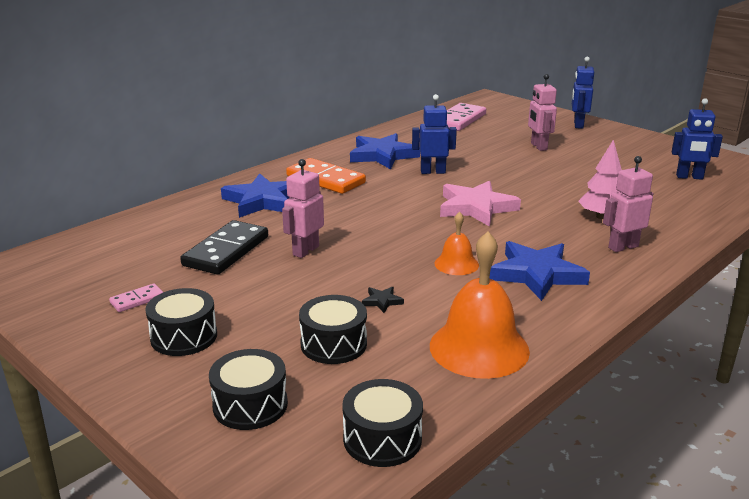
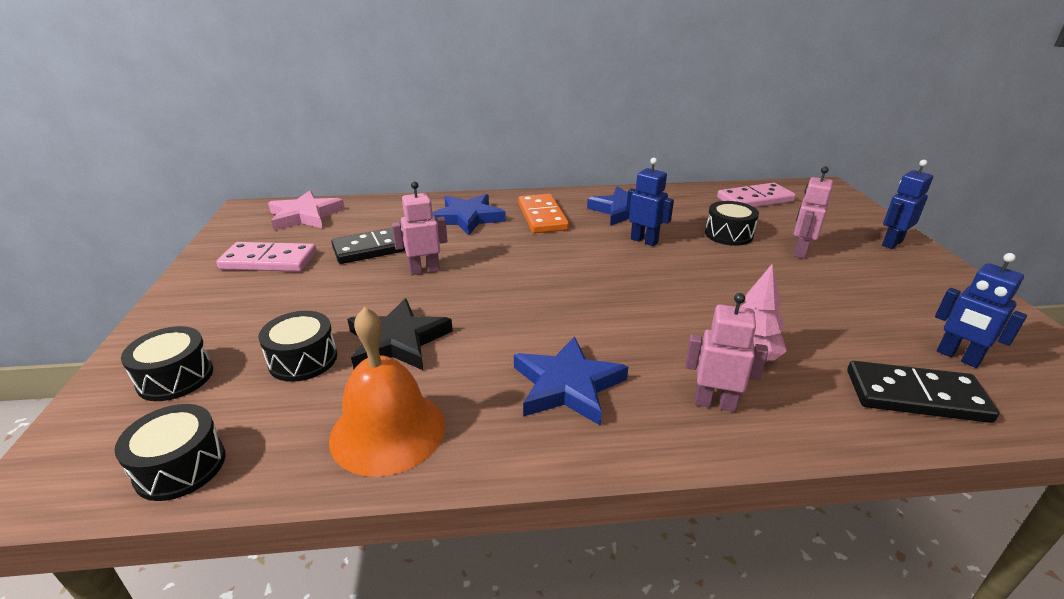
camera: 40 degrees right, 5 degrees up
(137, 300) = (269, 261): pink domino -> pink domino, size x2.08
(184, 337) = (241, 301): black drum -> black drum (728, 234)
(382, 301) = (398, 341): black star -> black star, size x2.44
(456, 264) = (513, 337): orange bell -> none
(476, 208) = (626, 290): pink star -> pink star (305, 216)
(698, 203) = (915, 396): none -> black domino

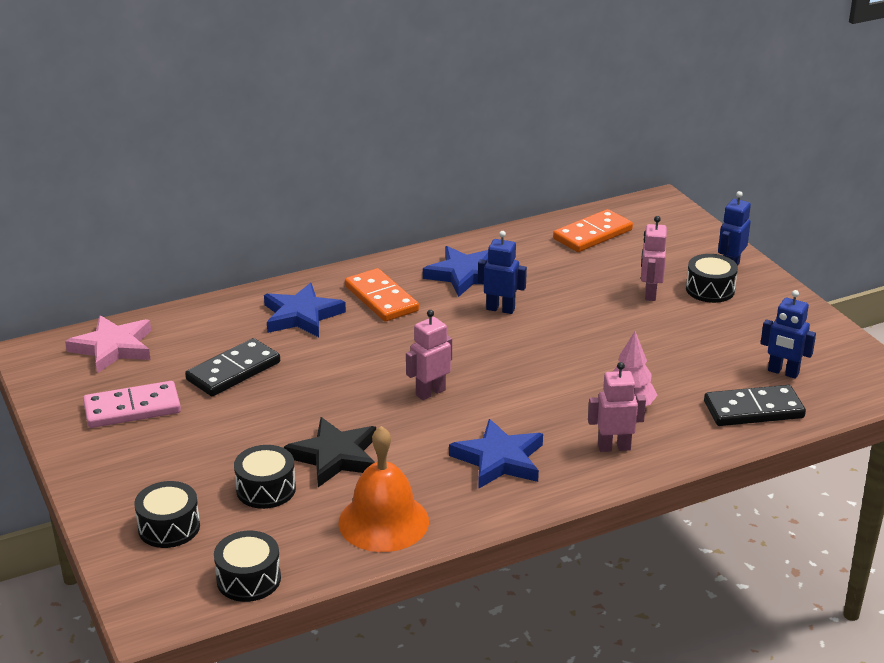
camera: 20 degrees left, 0 degrees up
(424, 270) = (304, 386): pink robot -> pink robot (430, 392)
(728, 234) = (579, 286): black drum -> black drum (710, 289)
(755, 200) = (593, 234): pink domino -> orange domino

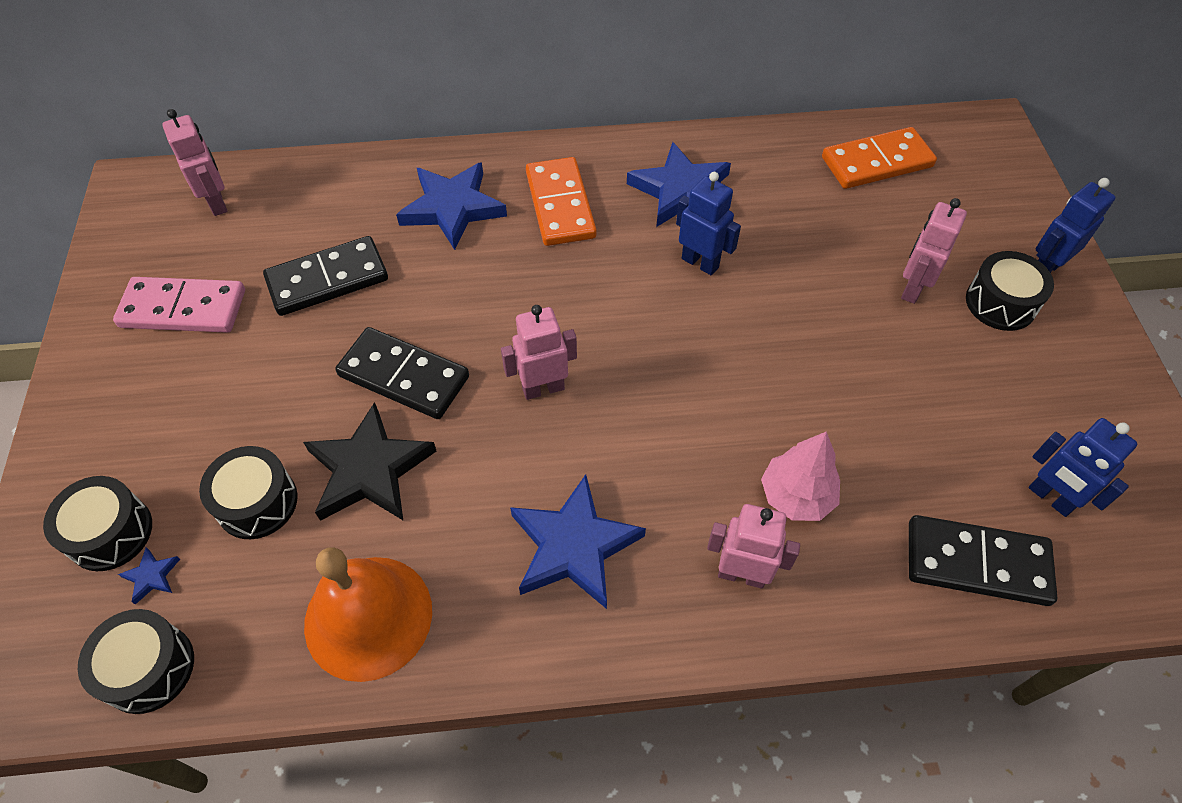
camera: 20 degrees right, 25 degrees up
(113, 348) = (217, 203): pink star -> pink robot
(216, 539) = (151, 576): none -> blue star
(327, 407) = (404, 376): none -> black domino

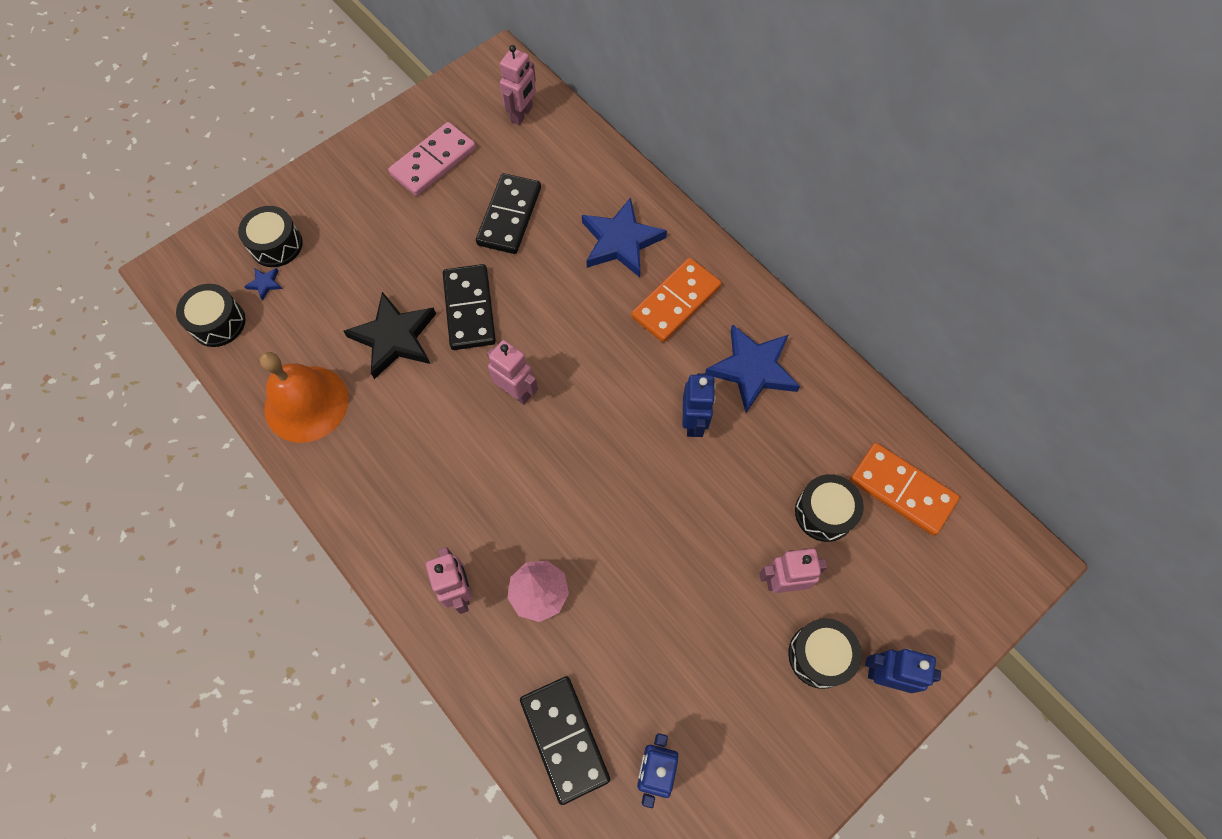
camera: 55 degrees right, 10 degrees up
(183, 309) = (433, 162): pink domino -> pink domino turned 75 degrees clockwise
(257, 502) = (337, 298): black drum -> black drum (824, 512)
(327, 279) = (509, 216): black domino -> black domino turned 75 degrees clockwise
(574, 546) = (416, 481): blue star -> none

